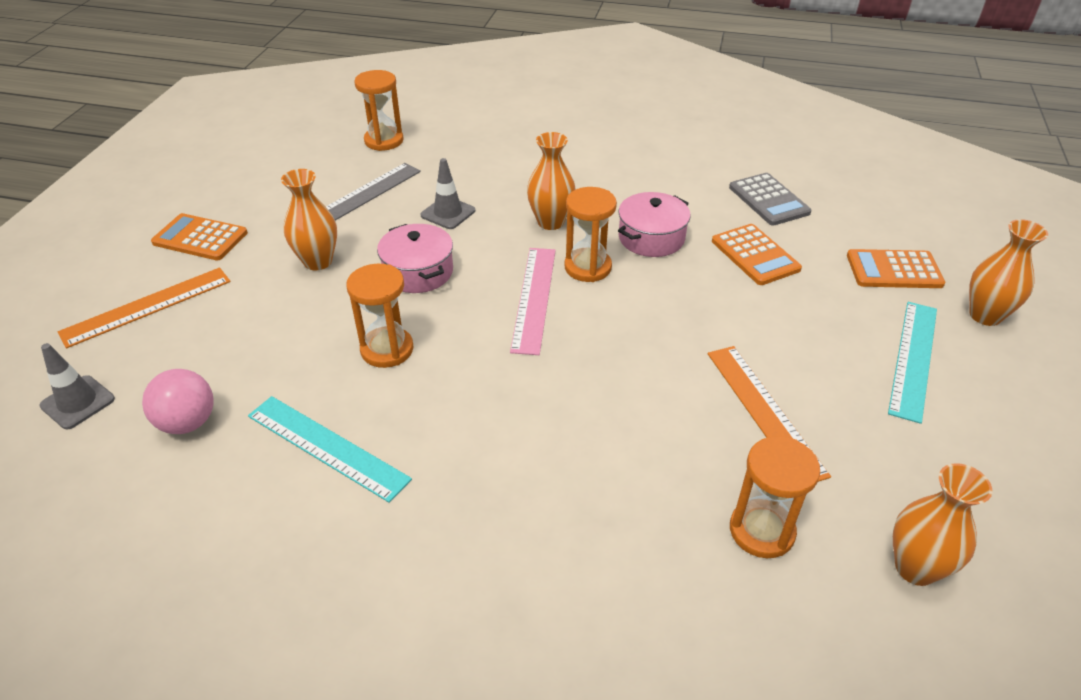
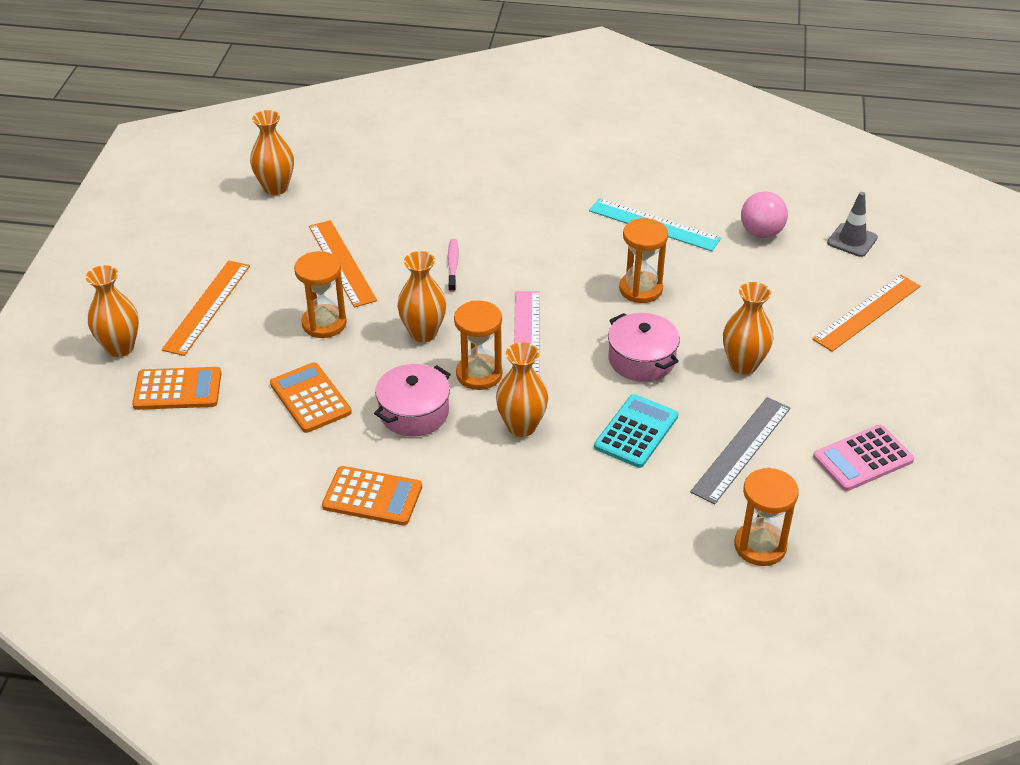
camera: 175 degrees right, 0 degrees up
(200, 238) = (878, 383): orange calculator -> orange calculator (372, 496)
(264, 185) = (863, 459): none -> pink calculator
(448, 213) = (636, 431): grey traffic cone -> turquoise calculator
(616, 398) = (453, 265): none -> pink toothbrush
(648, 312) = (423, 333): none -> orange vase
(761, 531) = (363, 199): orange hourglass -> orange hourglass (324, 323)
(769, 200) = (273, 473): grey calculator -> none
(914, 359) = (207, 307): turquoise ruler -> orange ruler

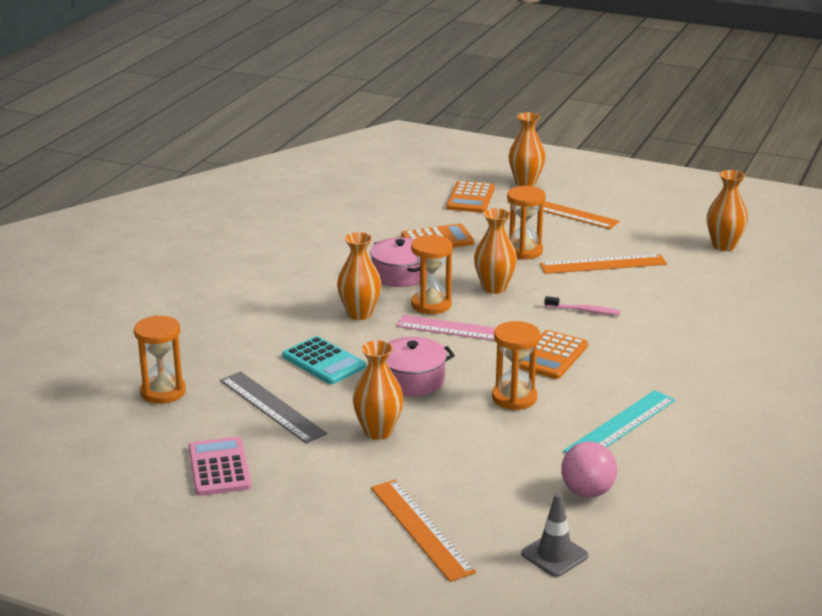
camera: 105 degrees right, 15 degrees down
(372, 496) = (322, 252): orange calculator -> orange calculator (552, 356)

